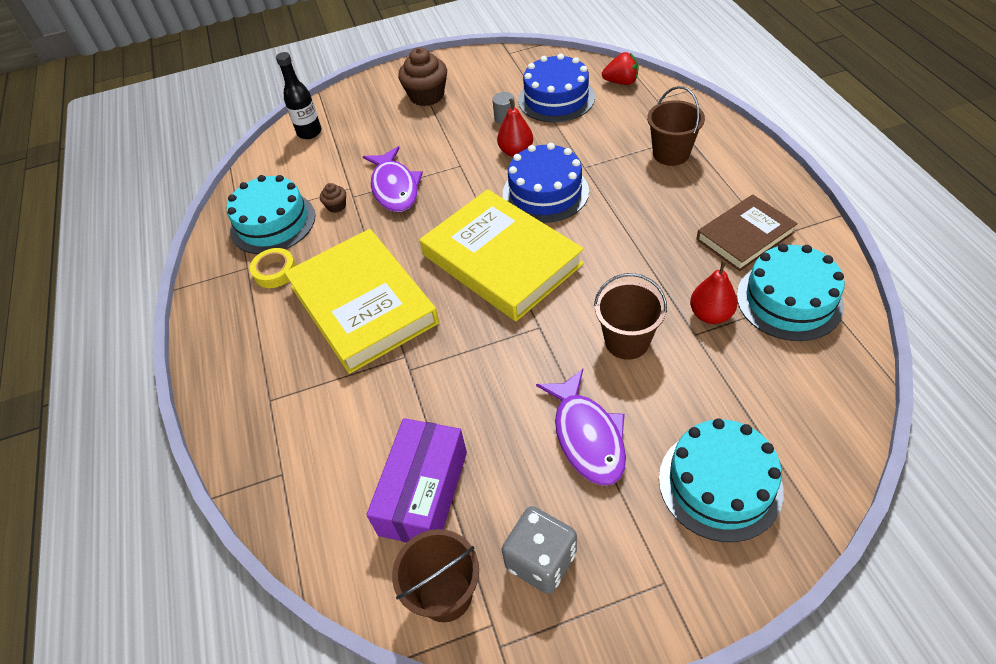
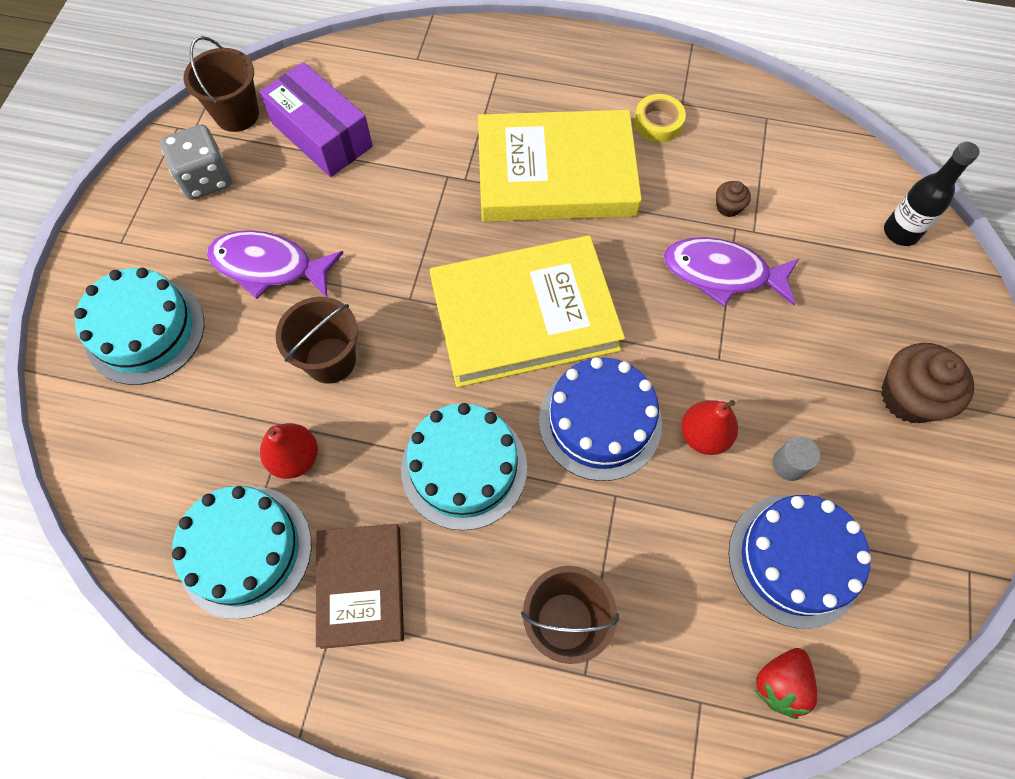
camera: 115 degrees right, 15 degrees up
(273, 223) = (739, 143): turquoise cake -> turquoise cake (464, 467)

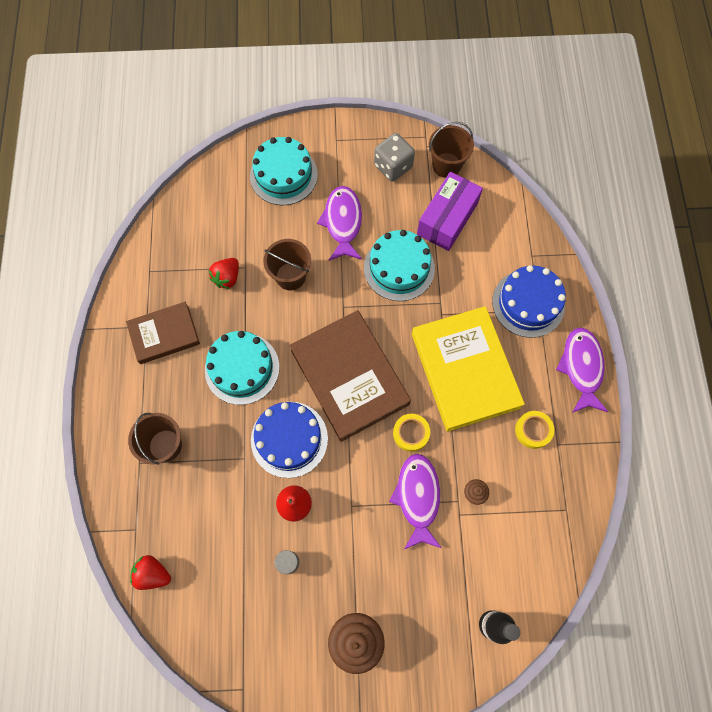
camera: 75 degrees right, 5 degrees up
(245, 551) = (171, 271): turquoise cake -> turquoise cake (399, 268)
(295, 458) = (227, 278): red pear -> red strawberry
(524, 316) = (349, 377): yellow book -> brown book
(588, 52) = (581, 368): none -> purple fish
(629, 259) = (411, 433): none -> yellow tape
(794, 560) = (227, 573): blue cake -> blue cake (528, 303)

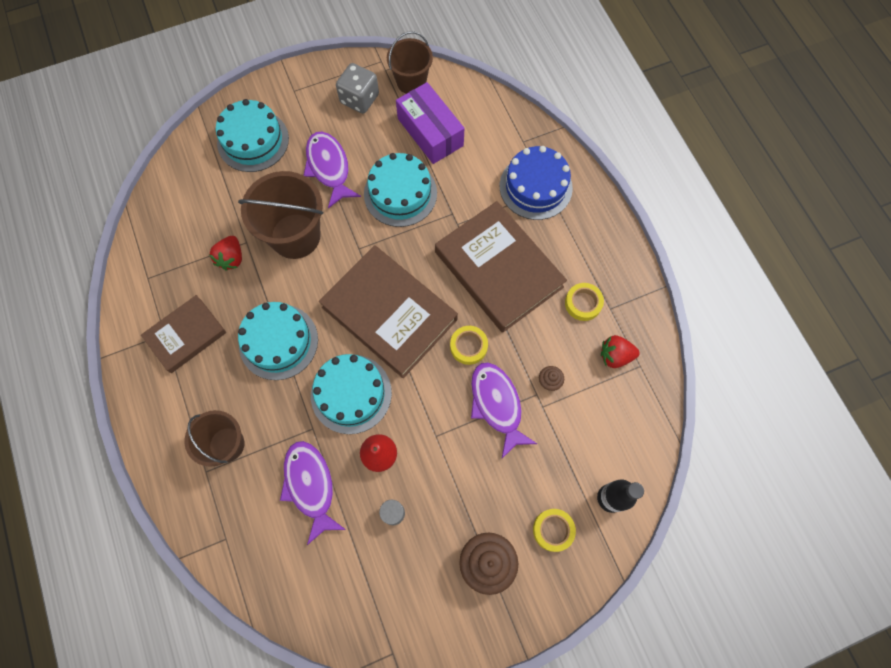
camera: 20 degrees left, 0 degrees up
(153, 573) = (259, 575): red strawberry -> red strawberry (615, 356)
(289, 439) = (351, 394): blue cake -> turquoise cake
(290, 276) = (295, 236): brown bucket -> brown bucket, size x1.56
(427, 634) = (553, 530): none -> yellow tape
(447, 219) = (430, 132): purple box -> purple box turned 45 degrees counterclockwise
(464, 370) = (498, 269): yellow book -> brown book
(581, 368) = (606, 230): purple fish -> purple fish (310, 486)

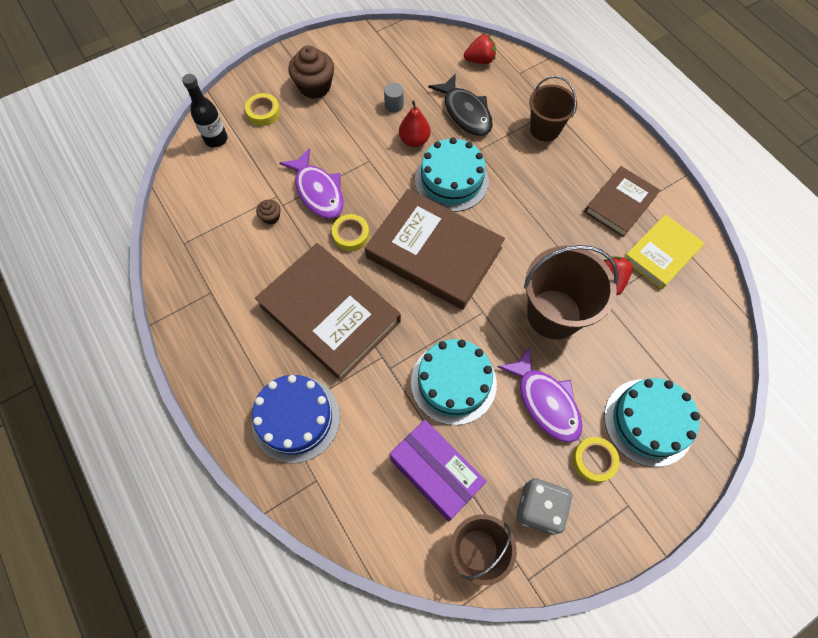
camera: 170 degrees right, 5 degrees down
(172, 275) = (661, 254): none -> yellow book
(278, 341) = (532, 212): turquoise cake -> none
(310, 486) = (465, 112): purple fish -> black fish
(583, 303) = (239, 293): yellow tape -> yellow tape (593, 460)
(615, 356) = (207, 248): red strawberry -> red strawberry (480, 60)

